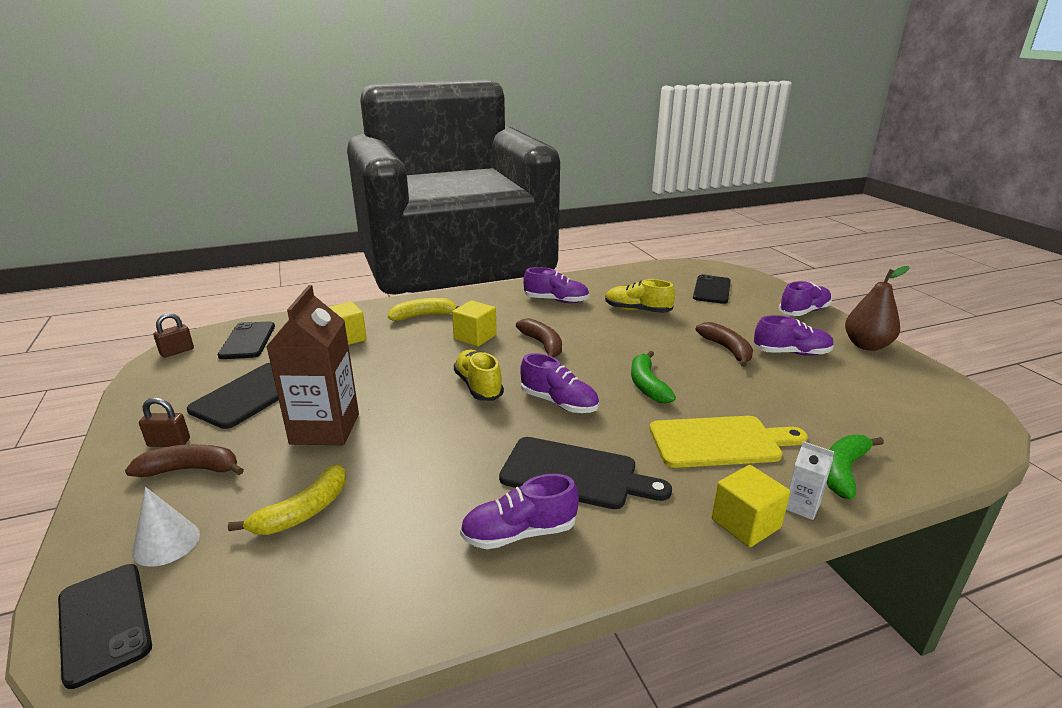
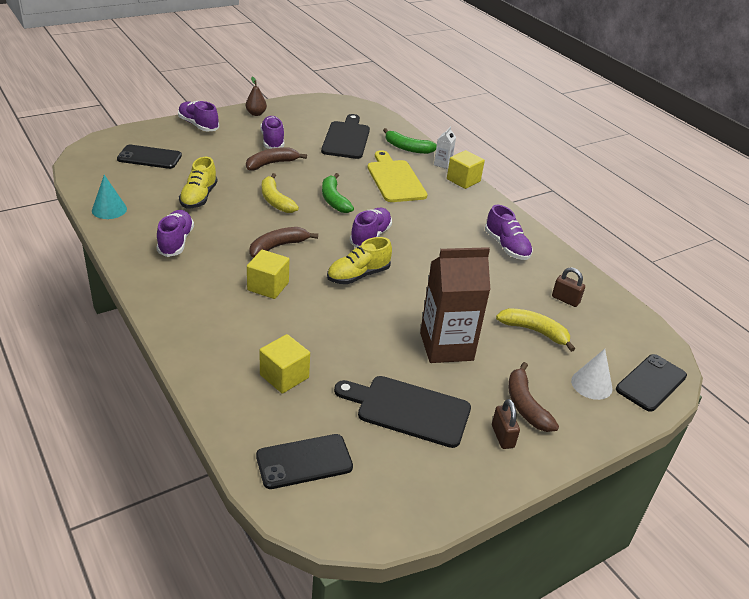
camera: 105 degrees left, 10 degrees up
(177, 351) = (344, 521): brown padlock -> brown padlock (565, 300)
(424, 316) = (220, 328): yellow banana -> yellow banana (275, 200)
(575, 474) = (448, 229): black cutting board -> black cutting board (346, 138)
(609, 277) = (109, 209): none -> turquoise cone
(647, 385) = (334, 199): green banana -> green banana turned 90 degrees clockwise
(866, 345) = (256, 114): brown pear -> brown pear, size x0.61

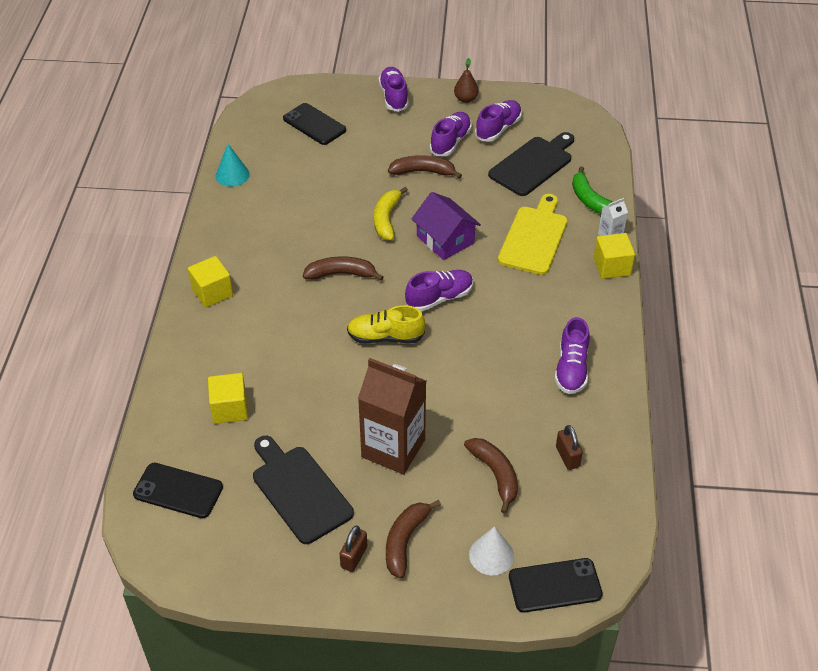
camera: 40 degrees right, 10 degrees up
(176, 242) = (258, 233): purple shoe -> purple shoe (498, 129)
(199, 197) = (319, 189): yellow shoe -> none
(268, 286) = (295, 314): yellow cube -> yellow cube (212, 292)
(334, 199) = (445, 239): green banana -> purple house
(534, 331) = (495, 475): yellow banana -> brown banana

